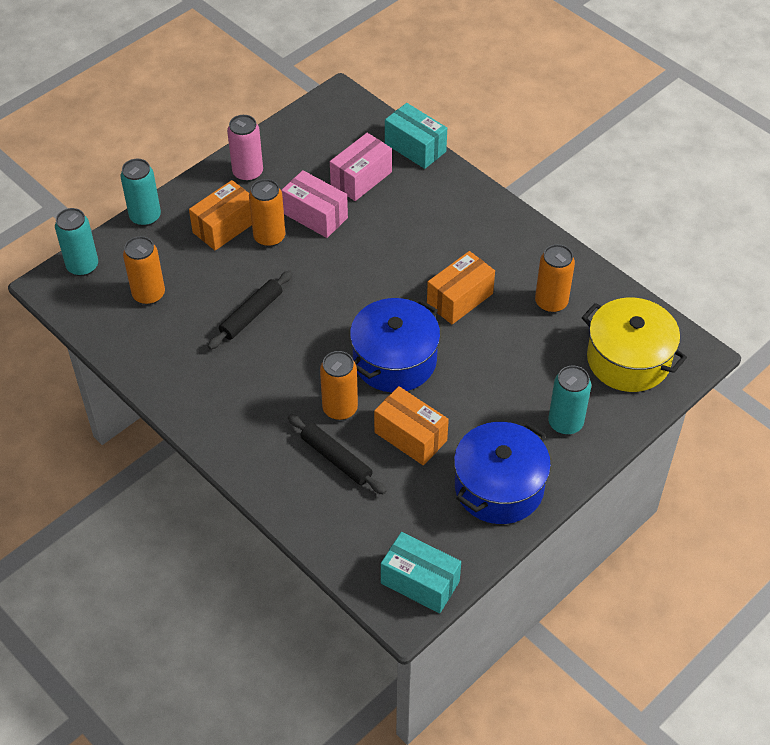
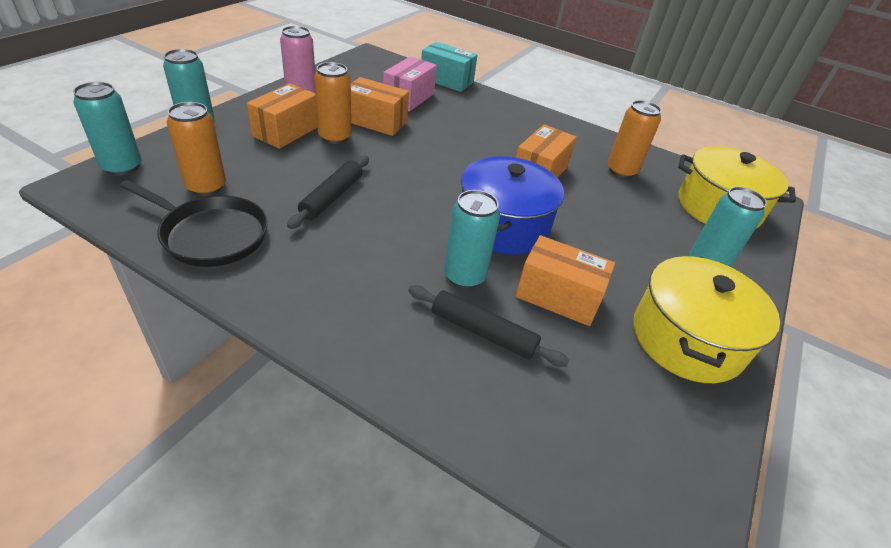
camera: 20 degrees left, 10 degrees down
(150, 347) = (211, 235): none -> black pan
(315, 216) = (375, 121): pink box -> orange box
(340, 408) = (464, 276): orange can -> turquoise can
(420, 582) = (673, 486): turquoise box -> none
(499, 487) = (686, 339): blue pot -> yellow pot

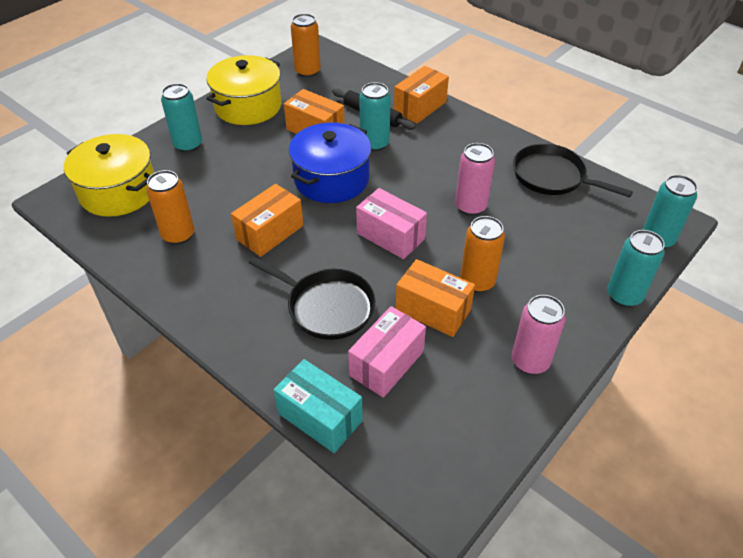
camera: 165 degrees left, 5 degrees up
(206, 187) = (576, 218): orange can -> orange can (307, 71)
(286, 131) = (530, 290): orange box -> orange box (420, 107)
(332, 197) = (470, 207): black rolling pin -> pink can
(420, 170) = (390, 236): none -> pink box
(462, 125) = (327, 307): none -> black pan

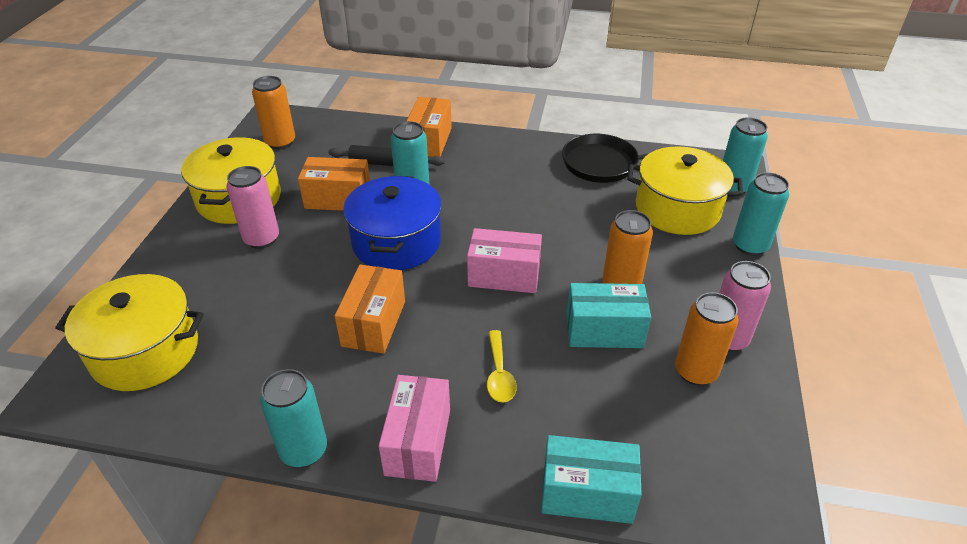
camera: 30 degrees left, 5 degrees down
(178, 235) = (265, 370): orange can -> orange can (695, 371)
(188, 145) = (197, 265): turquoise can -> turquoise can (304, 450)
(327, 307) = (499, 374): black pan -> yellow spoon
(387, 363) = (605, 404): pink box -> pink box (418, 442)
(433, 310) = (604, 331): orange box -> turquoise box
(470, 207) = (556, 218): pink can -> pink can (261, 239)
(584, 239) = (677, 209): none -> yellow pot

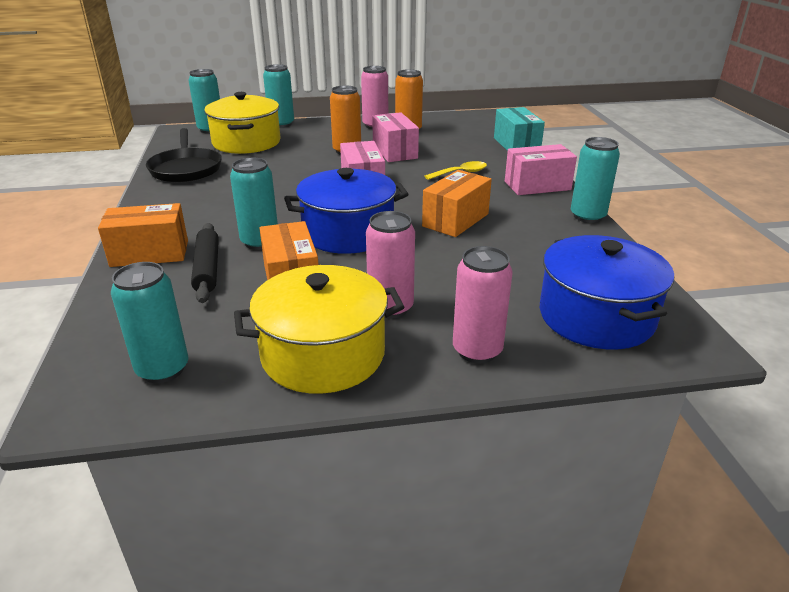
camera: 110 degrees left, 10 degrees down
(145, 351) = (596, 316): yellow pot -> blue pot
(176, 266) = (477, 350): none -> pink can
(280, 142) = (163, 369): orange can -> turquoise can
(374, 323) = (455, 220): orange box -> orange box turned 45 degrees counterclockwise
(604, 331) = (395, 151): turquoise box -> pink box

